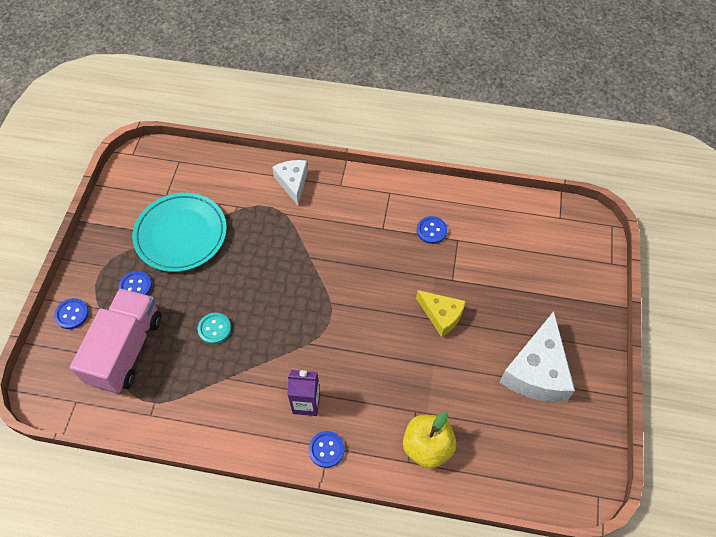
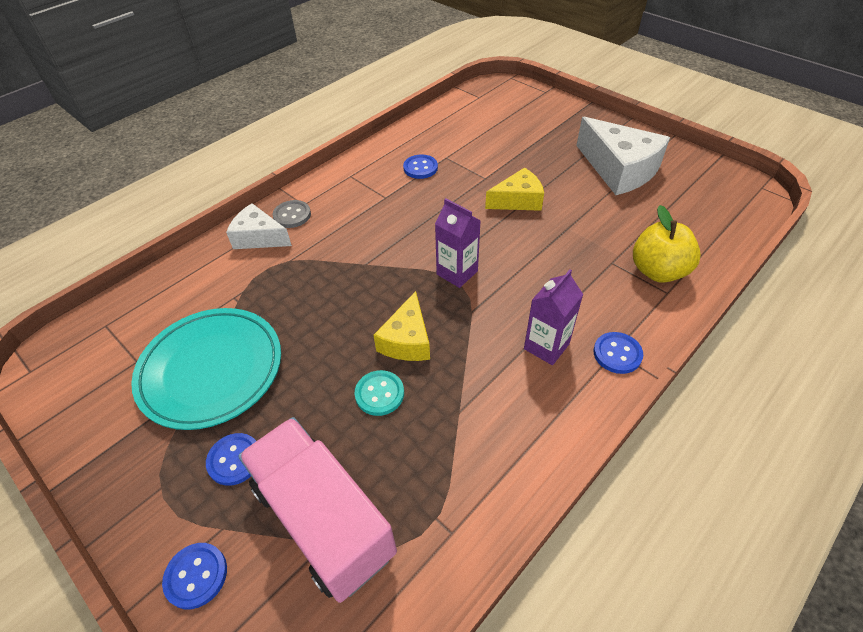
camera: 55 degrees left, 10 degrees down
(262, 320) = (407, 340): none -> yellow cheese
(325, 186) = (292, 215): none -> grey button
(337, 316) = (457, 273): none -> purple carton

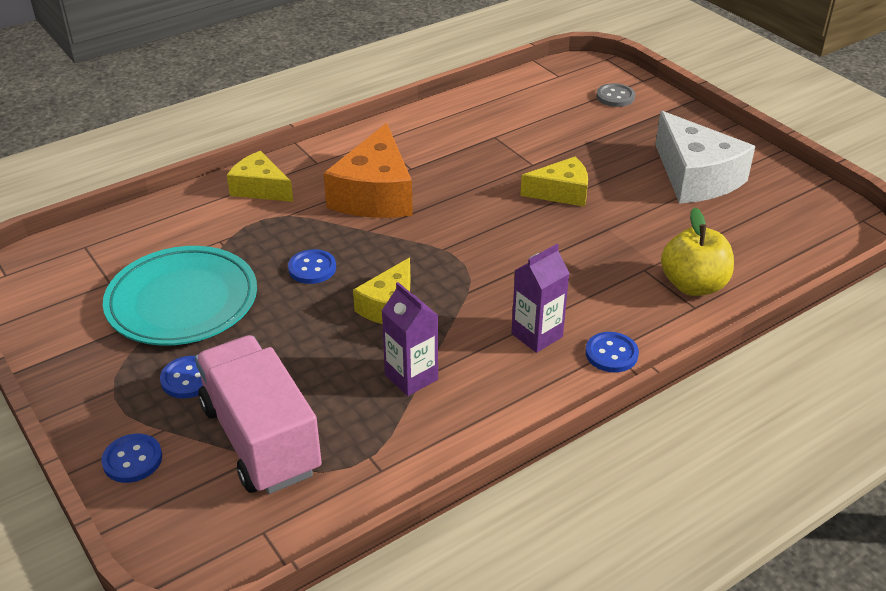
camera: 10 degrees right, 10 degrees down
(259, 237) = (260, 188): white cheese -> yellow cheese
(292, 215) = (301, 172): grey button -> grey button (615, 97)
(362, 227) = (375, 194): none -> orange cheese
(379, 394) = (346, 348): turquoise button -> none
(420, 168) = (461, 144): blue button -> blue button (312, 268)
(457, 273) = (465, 253): purple carton -> purple carton (411, 377)

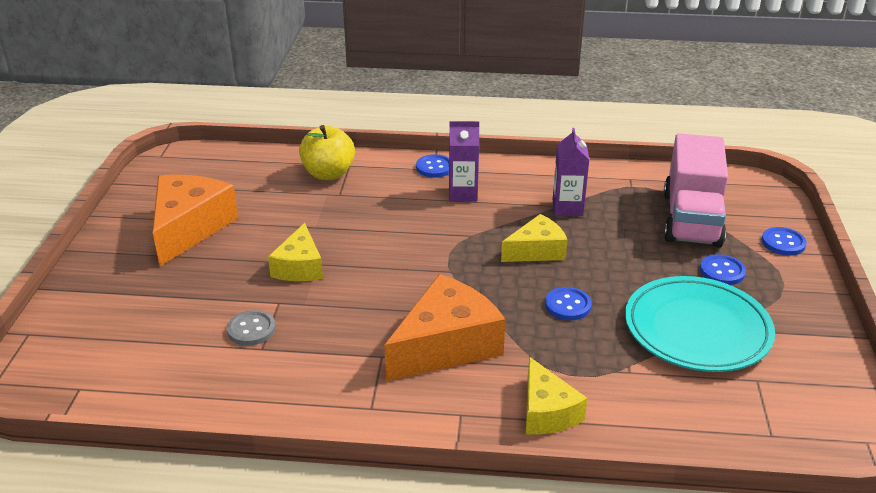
camera: 140 degrees left, 5 degrees down
(561, 192) = (299, 267): yellow cheese -> yellow cheese turned 120 degrees counterclockwise
(615, 97) = (88, 329): grey button -> grey button (251, 329)
(695, 177) = (189, 228): white cheese -> orange cheese

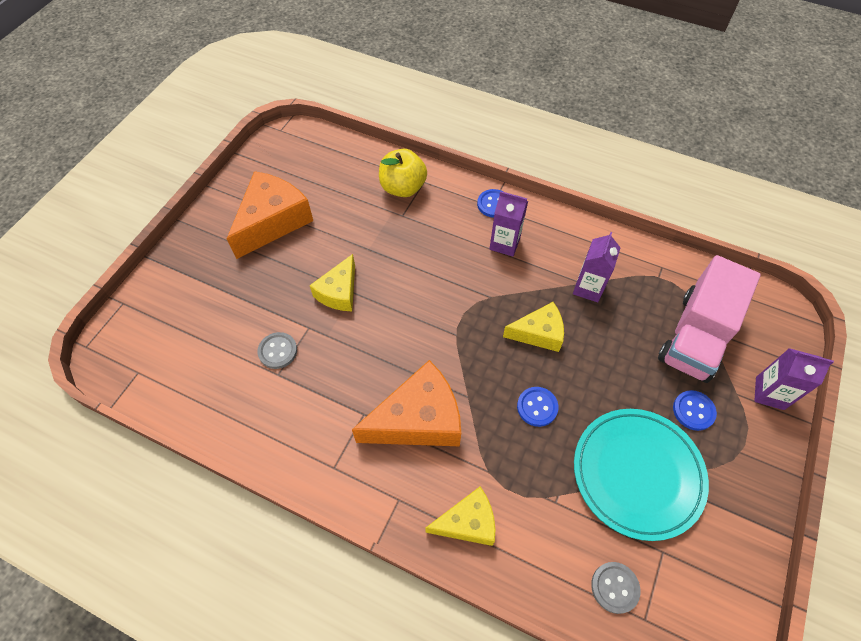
camera: 20 degrees right, 25 degrees up
(546, 412) = (467, 522): yellow cheese -> yellow cheese turned 105 degrees counterclockwise
(727, 419) = (614, 587): none -> grey button
(783, 243) = (769, 393): blue button -> purple carton

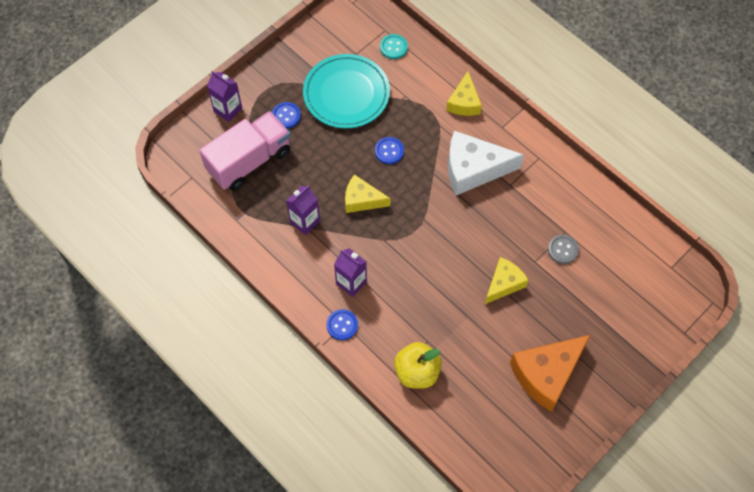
camera: 160 degrees left, 5 degrees up
(418, 419) = (473, 169): orange cheese -> white cheese
(467, 522) = (464, 102): yellow cheese -> yellow cheese turned 90 degrees counterclockwise
(614, 587) = (393, 47): grey button -> turquoise button

